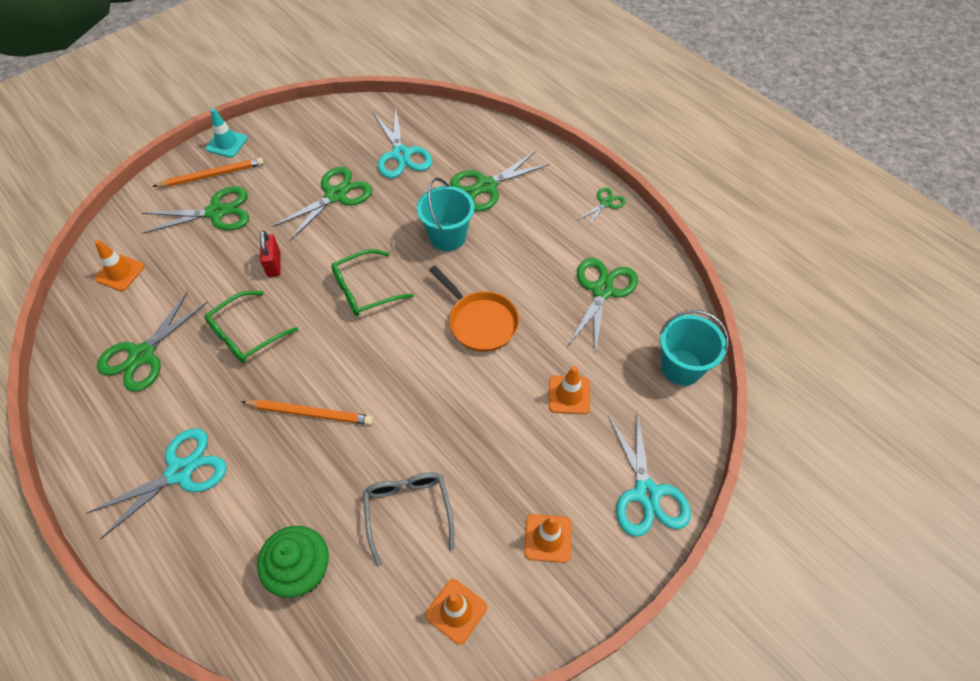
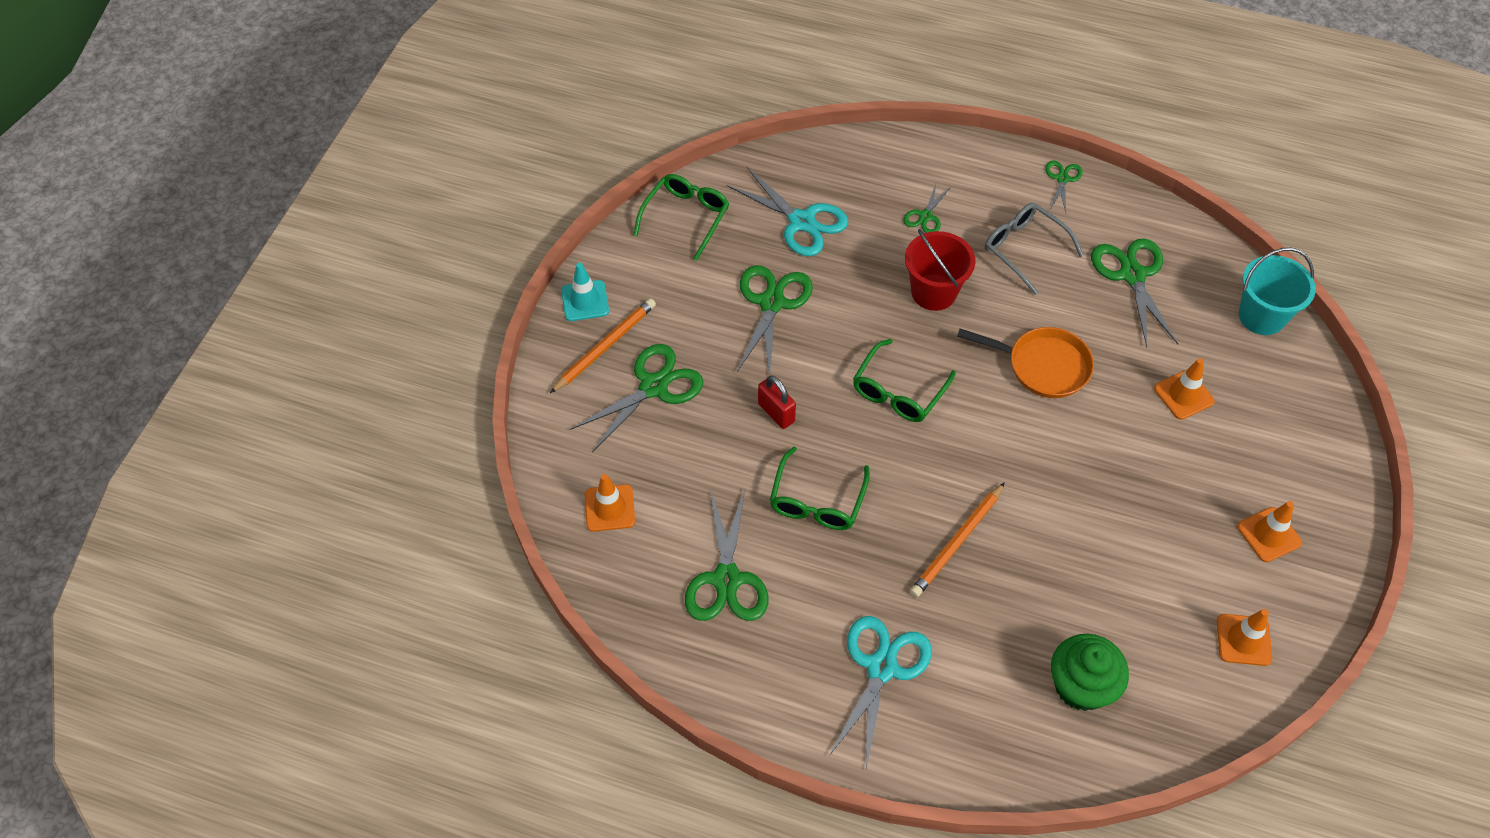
camera: 30 degrees left, 0 degrees up
(310, 413) = (957, 542): orange pencil -> orange pencil turned 150 degrees clockwise
(331, 122) = (686, 218): none -> green glasses
(408, 512) = (1131, 581): grey glasses -> grey glasses (1025, 249)
(447, 237) = (933, 292): turquoise bucket -> red bucket
(486, 186) = (925, 216): green scissors -> green scissors, size x0.53
(646, 493) = (1319, 449): turquoise scissors -> none

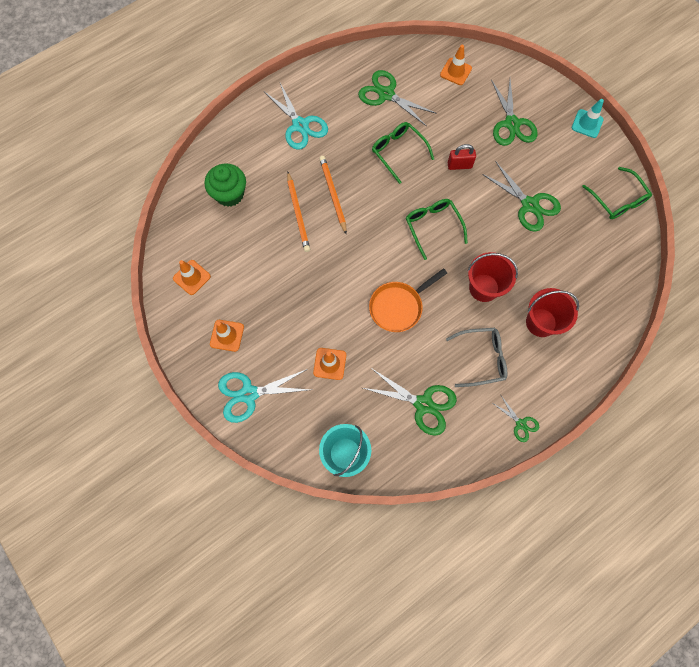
camera: 125 degrees right, 15 degrees up
(605, 346) = (551, 117): orange pencil -> orange pencil (298, 213)
(801, 222) = (578, 255): turquoise scissors -> turquoise scissors (249, 394)
(925, 216) = (541, 322): green scissors -> red bucket

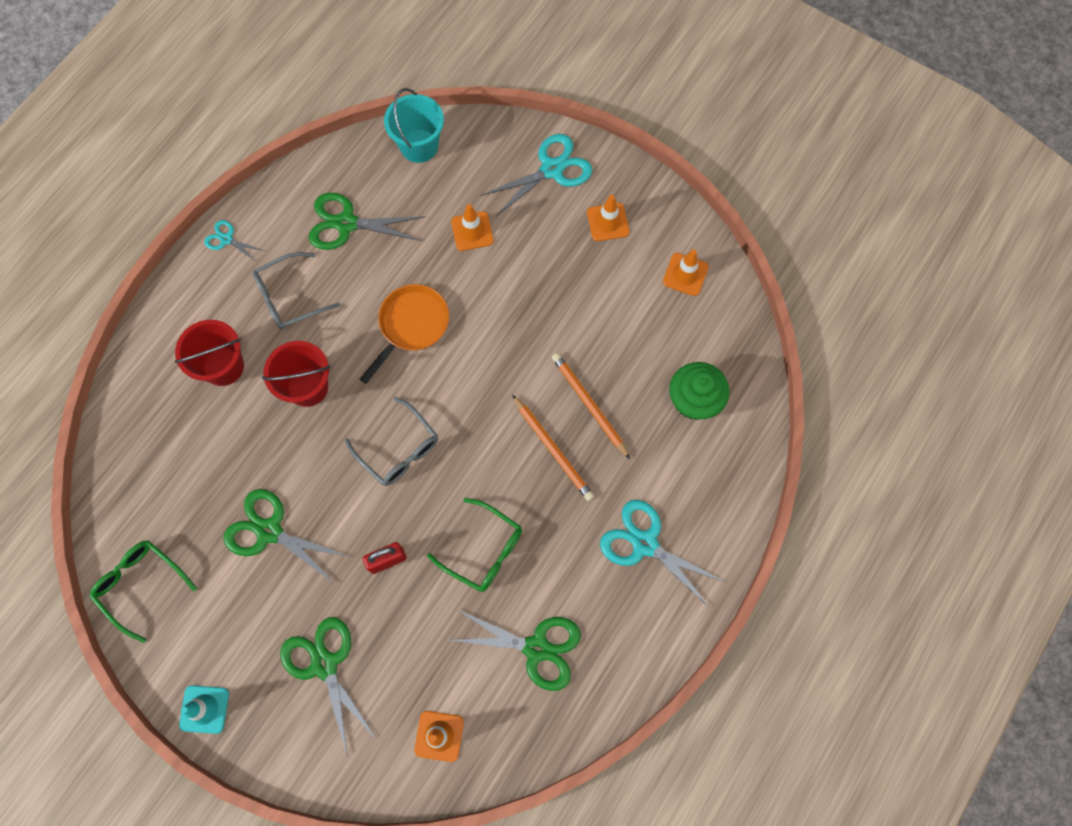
camera: 160 degrees right, 0 degrees up
(433, 227) = (398, 449): green glasses -> grey glasses
(520, 424) = (226, 239): green scissors -> turquoise scissors

